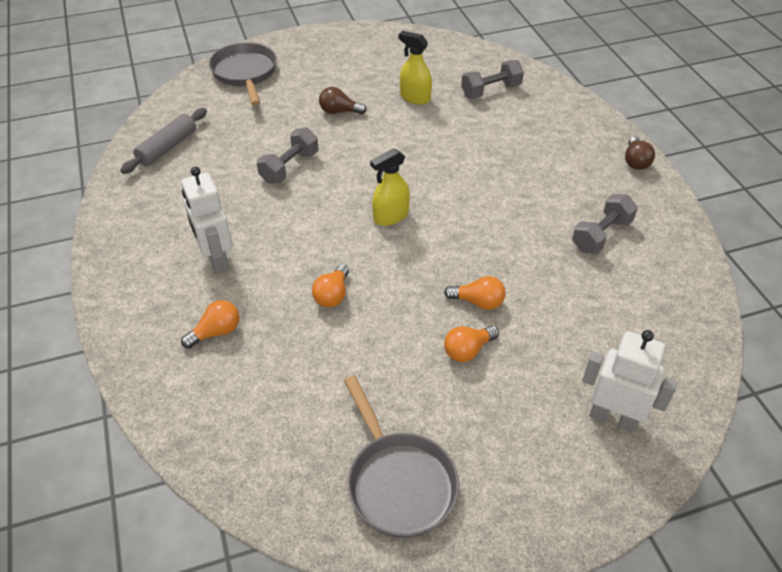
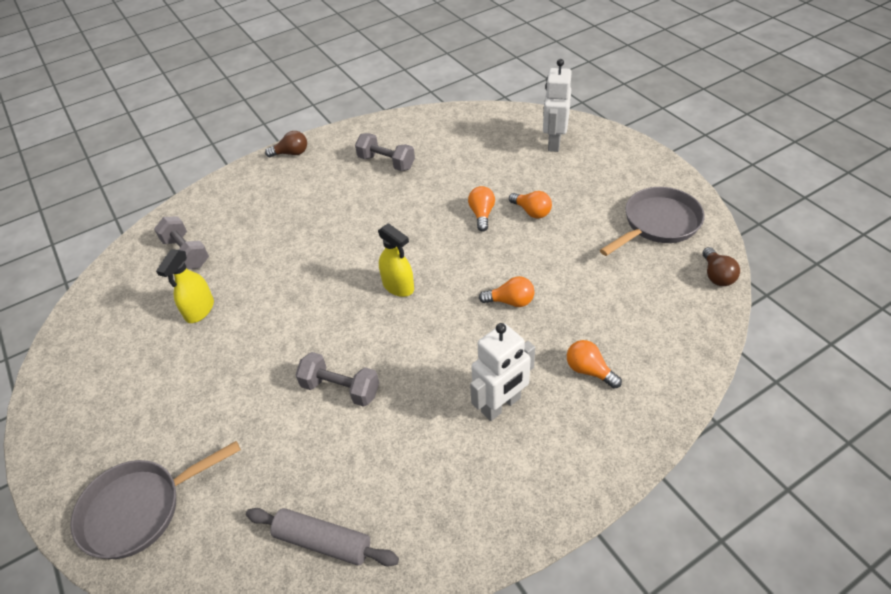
camera: 100 degrees left, 0 degrees up
(339, 111) = (229, 372): brown light bulb -> brown light bulb (716, 275)

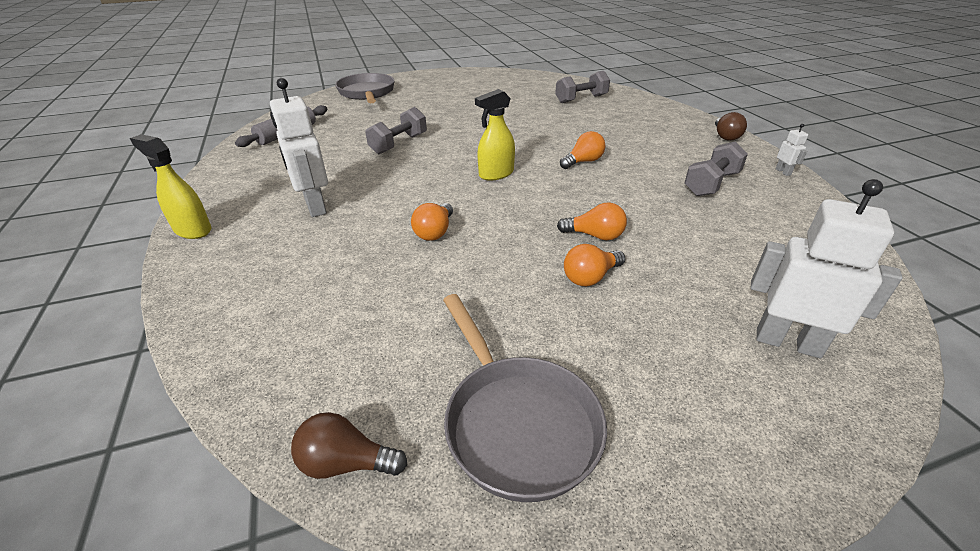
camera: 100 degrees right, 10 degrees down
(199, 310) = (514, 103): yellow spray bottle -> yellow spray bottle (192, 230)
(358, 129) = (783, 172): none -> white robot
(589, 370) = (300, 265): orange light bulb -> orange light bulb (583, 162)

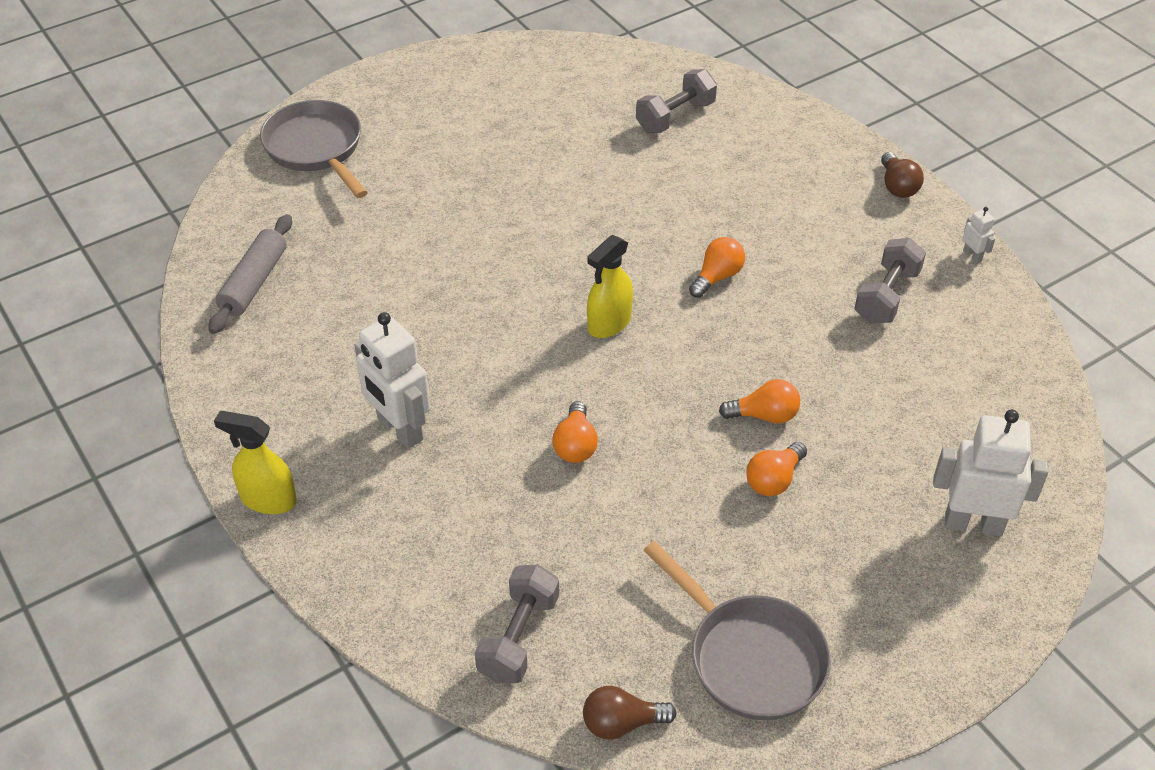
camera: 15 degrees left, 10 degrees up
(399, 144) = (443, 279): grey dumbbell -> grey dumbbell (518, 637)

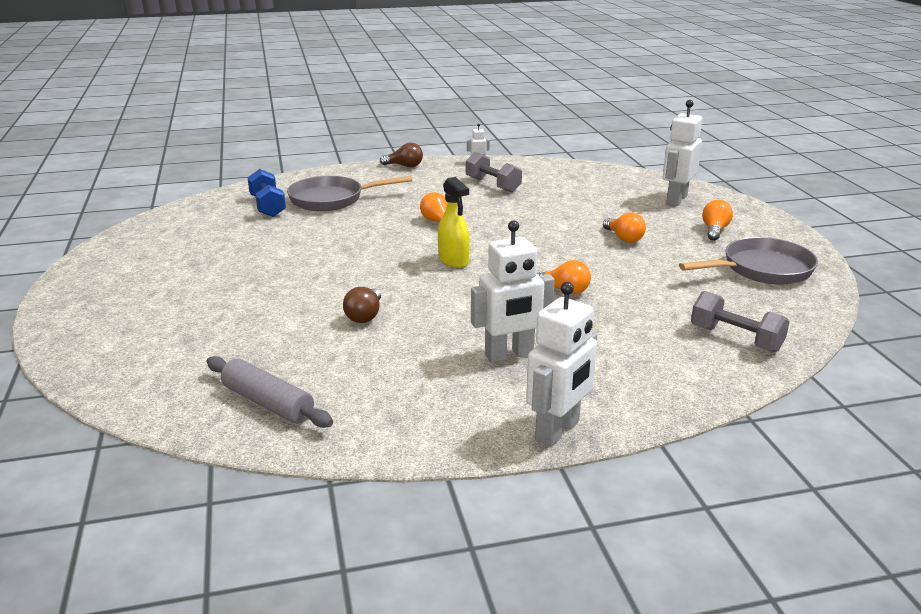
camera: 70 degrees left, 20 degrees down
(268, 499) = (558, 430): yellow spray bottle -> white robot
(316, 149) = (115, 345): grey pan -> grey pan (331, 199)
(622, 723) = (811, 315): brown light bulb -> brown light bulb (365, 316)
(675, 116) = (267, 206): grey dumbbell -> blue dumbbell
(764, 415) = (569, 231): orange light bulb -> orange light bulb (714, 230)

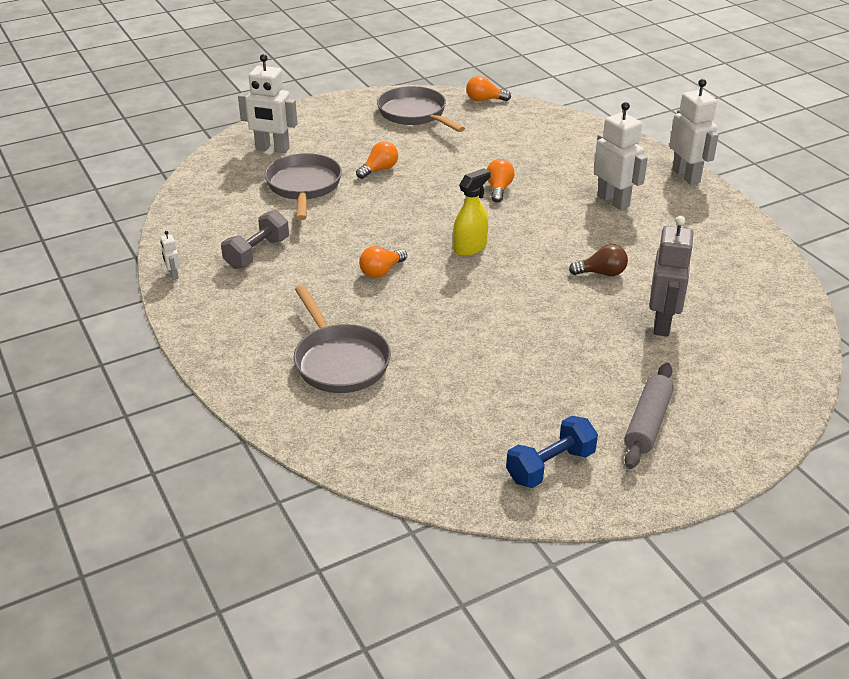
camera: 105 degrees left, 10 degrees up
(256, 329) = (662, 324): none -> grey robot
(267, 206) = (381, 408): blue dumbbell -> blue dumbbell (550, 466)
(268, 403) = (751, 286): grey rolling pin -> grey rolling pin (647, 423)
(404, 166) = (199, 330): brown light bulb -> none
(558, 430) = (686, 176): white robot -> white robot turned 45 degrees clockwise
(597, 206) = (304, 187): none -> grey pan
(714, 230) = (343, 131): orange light bulb -> orange light bulb (484, 100)
(735, 339) = (532, 124): grey dumbbell -> none

